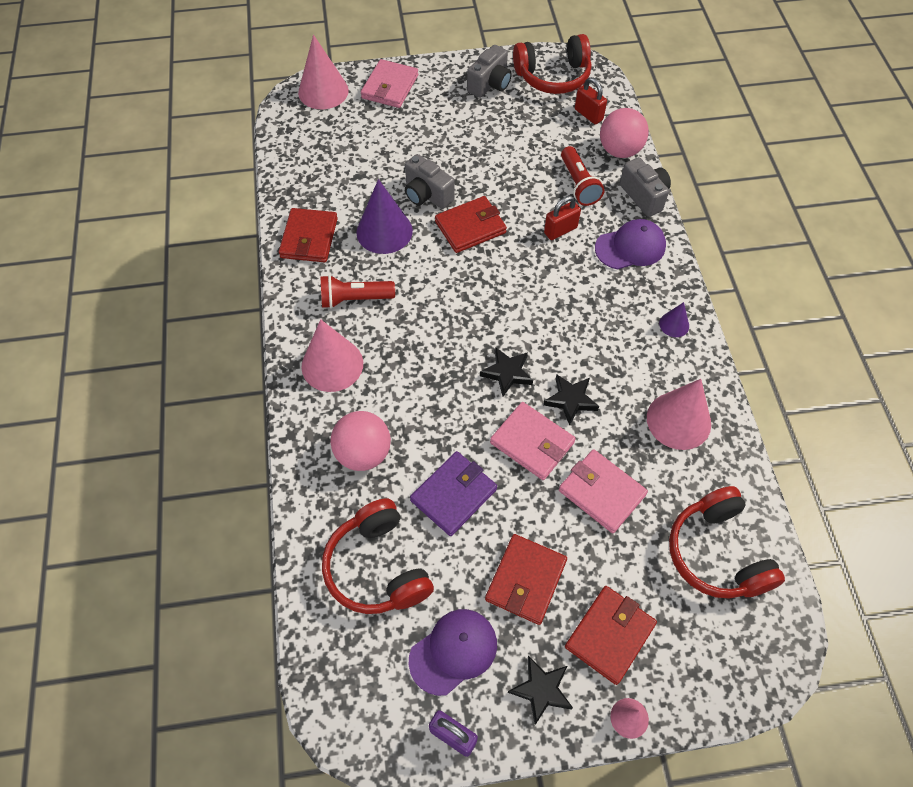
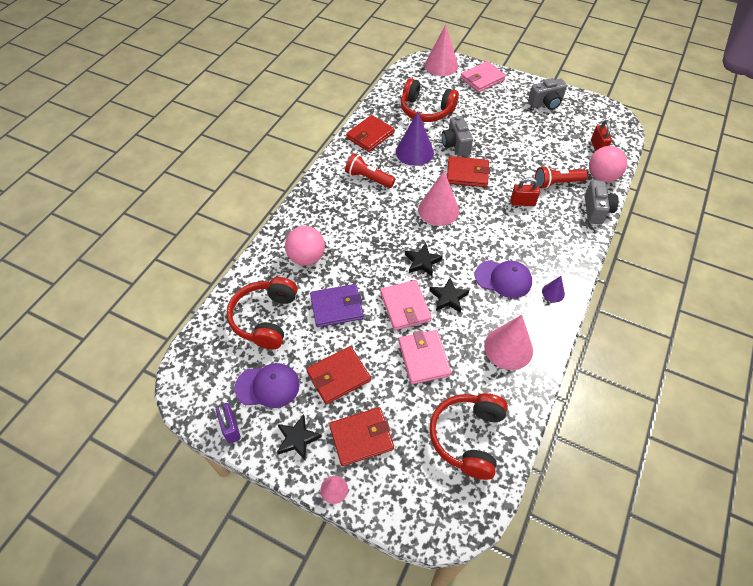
camera: 35 degrees right, 5 degrees down
(332, 364) = (328, 204): pink cone -> pink cone (438, 210)
(553, 76) = (592, 116): red headphones -> red headphones (426, 110)
(578, 184) = (557, 183): red flashlight -> red flashlight turned 60 degrees clockwise
(630, 247) = (561, 234): purple cap -> purple cap (503, 279)

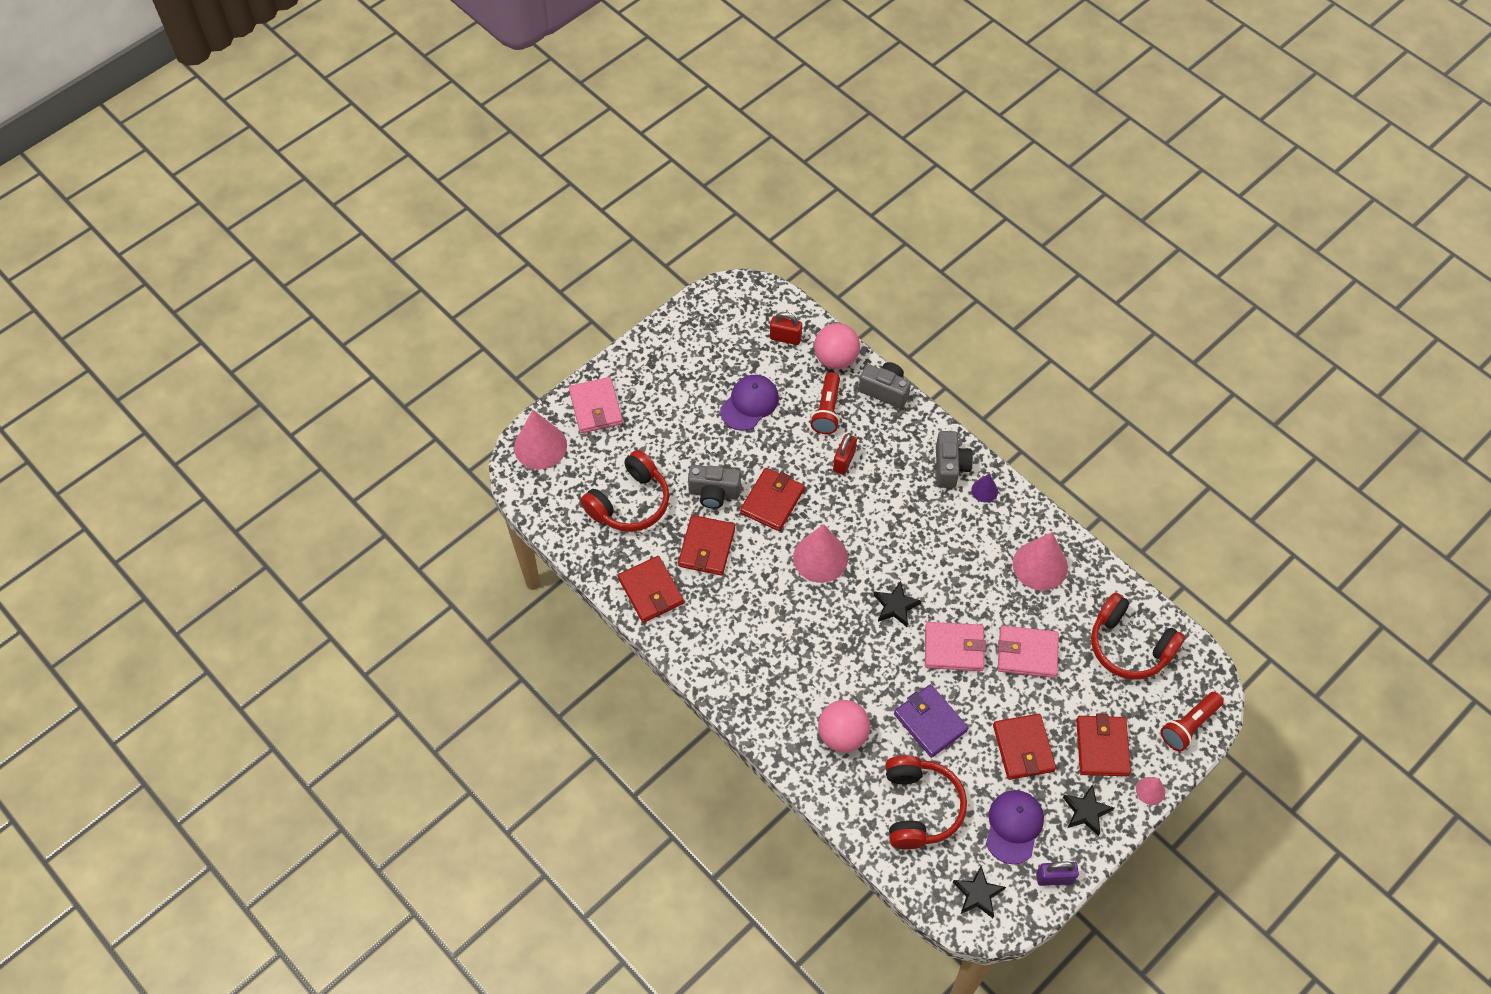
camera: 70 degrees left, 5 degrees up
(265, 318) = (920, 807): red headphones -> red headphones turned 120 degrees counterclockwise
(337, 307) = (930, 722): purple wallet -> purple wallet turned 45 degrees counterclockwise
(368, 178) = (733, 620): red flashlight -> red flashlight (1188, 725)
(414, 152) = (707, 547): purple cone -> red wallet
(448, 297) = (956, 598): black star -> black star (978, 894)
(503, 279) = (949, 531): purple cap -> purple cap (749, 404)
(546, 103) = (680, 355): grey camera -> grey camera (950, 467)

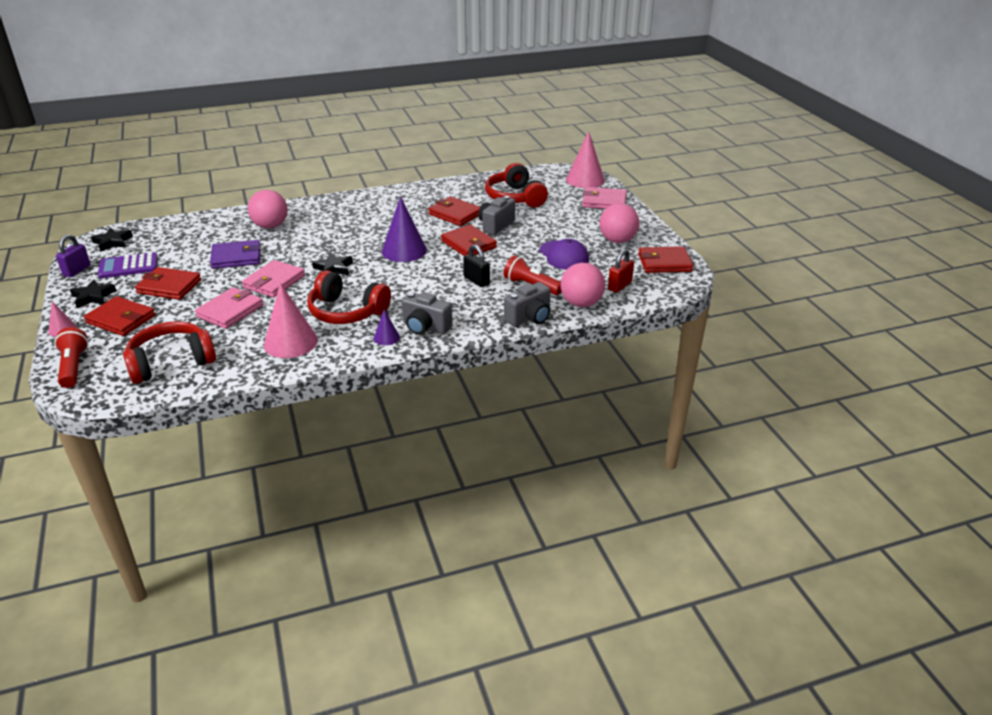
camera: 115 degrees right, 25 degrees down
(651, 591) = (442, 191): red wallet -> red wallet (664, 263)
(689, 366) = (617, 240): none -> pink ball
(820, 558) = (404, 250): pink cone -> purple cone
(844, 461) = (476, 281): red padlock -> black padlock
(920, 807) = (190, 238): red headphones -> red headphones (346, 312)
(1014, 827) = (128, 266): purple cap -> purple calculator

